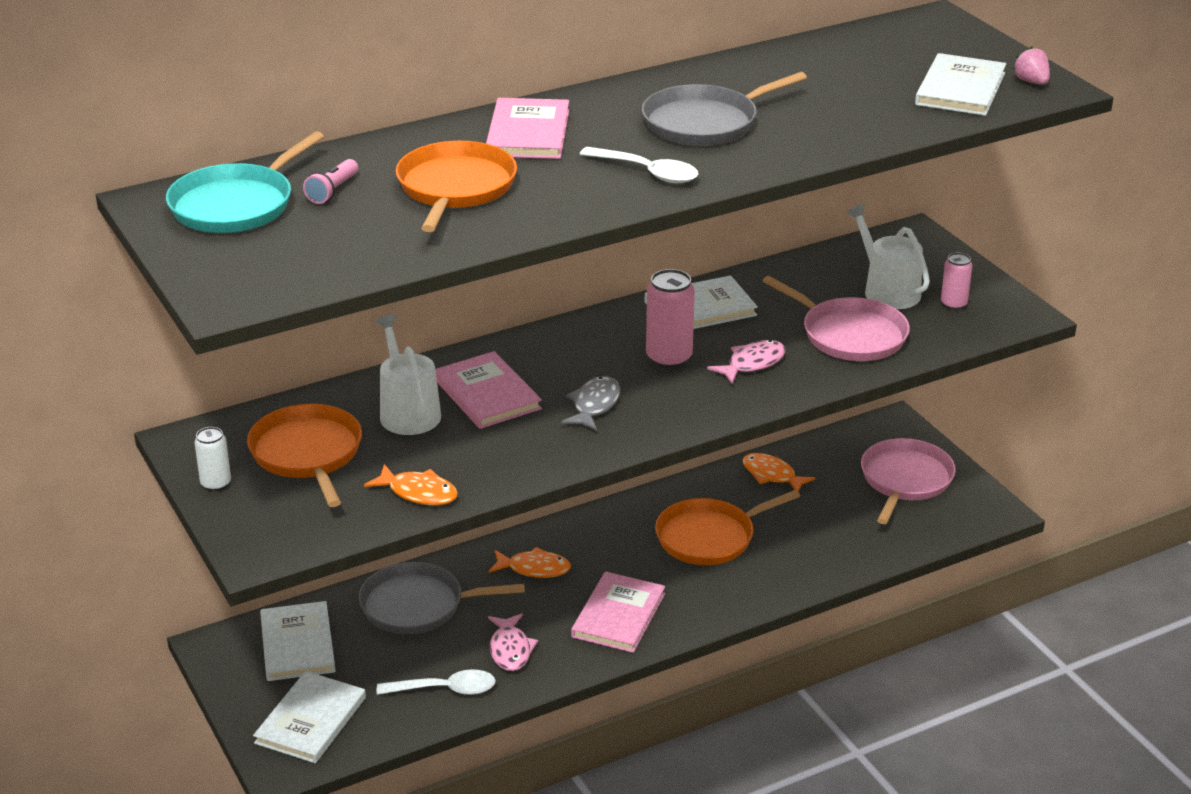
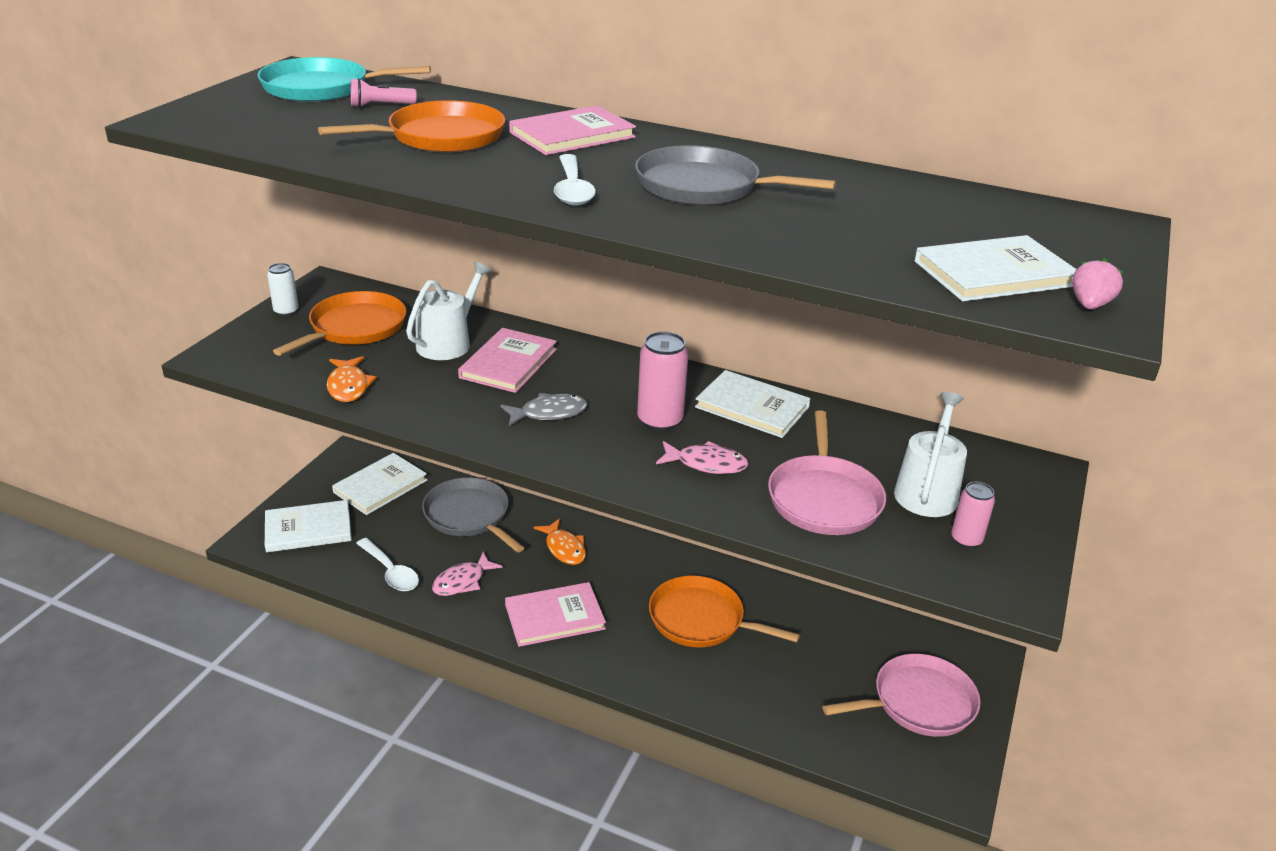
camera: 50 degrees right, 0 degrees up
(772, 475) = (820, 616): orange fish -> none

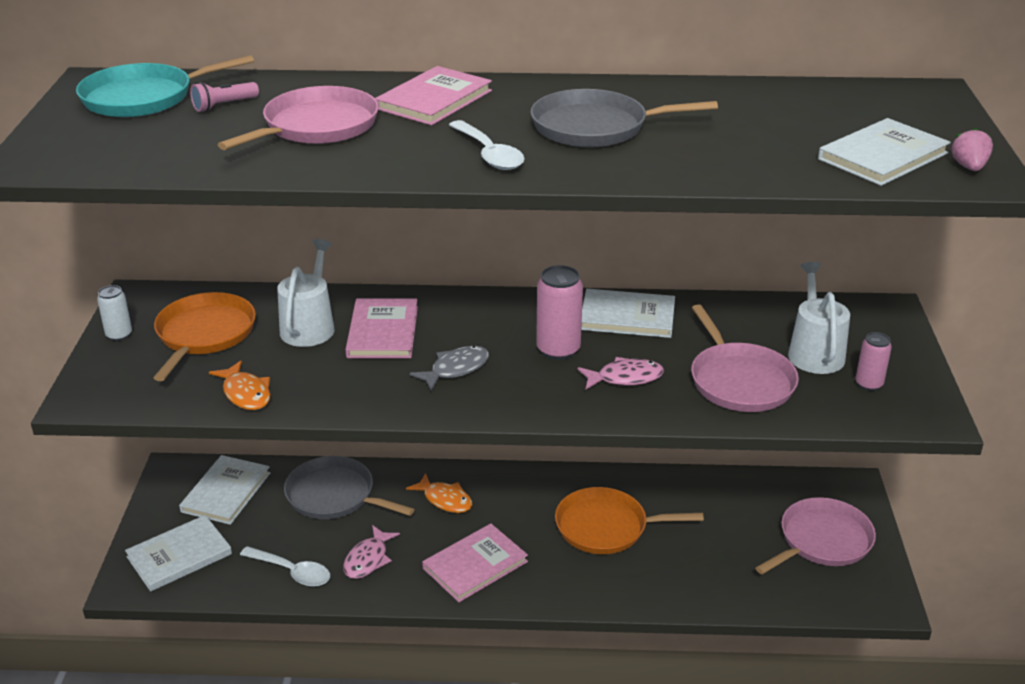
camera: 20 degrees left, 0 degrees up
(440, 137) = (316, 126): orange pan -> pink pan

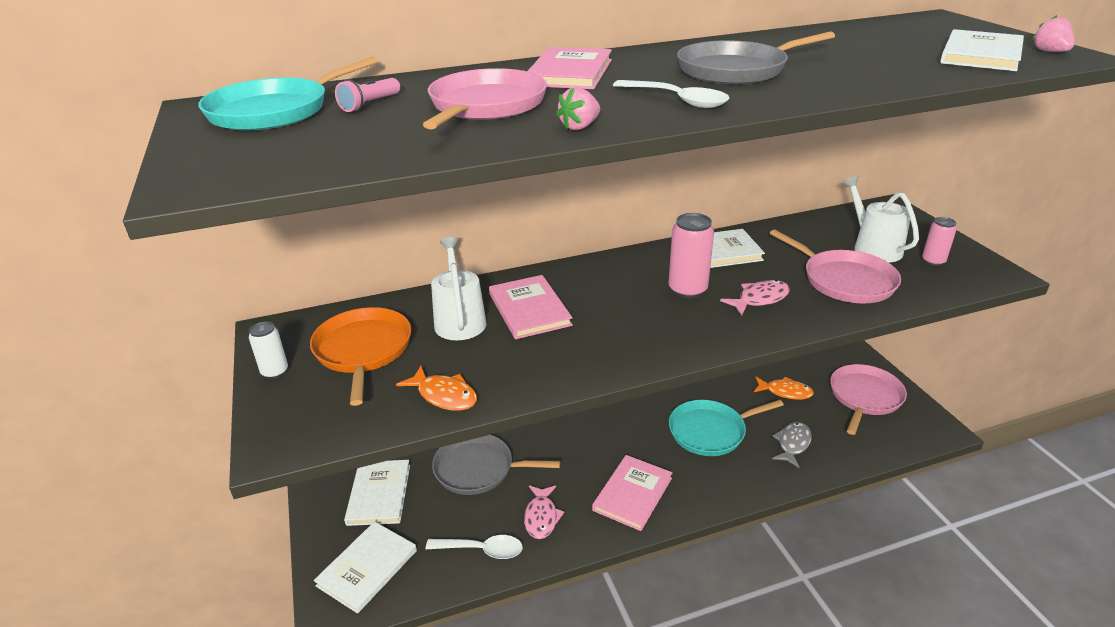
camera: 20 degrees left, 0 degrees up
(368, 167) = (579, 127): none -> pink strawberry
(445, 499) = (572, 446): orange fish -> orange fish (785, 392)
(455, 369) = (618, 325): grey fish -> grey fish (792, 444)
(606, 527) = (710, 431): orange pan -> turquoise pan

